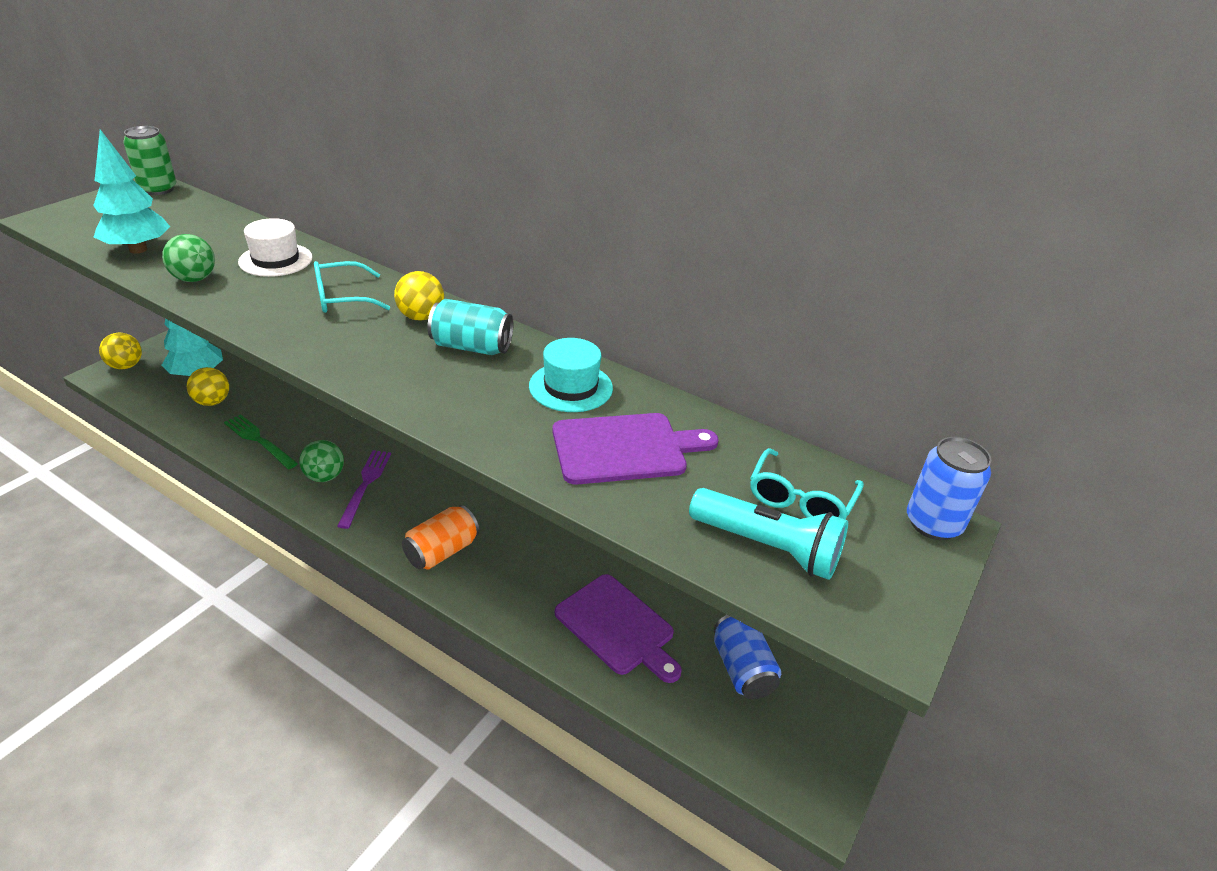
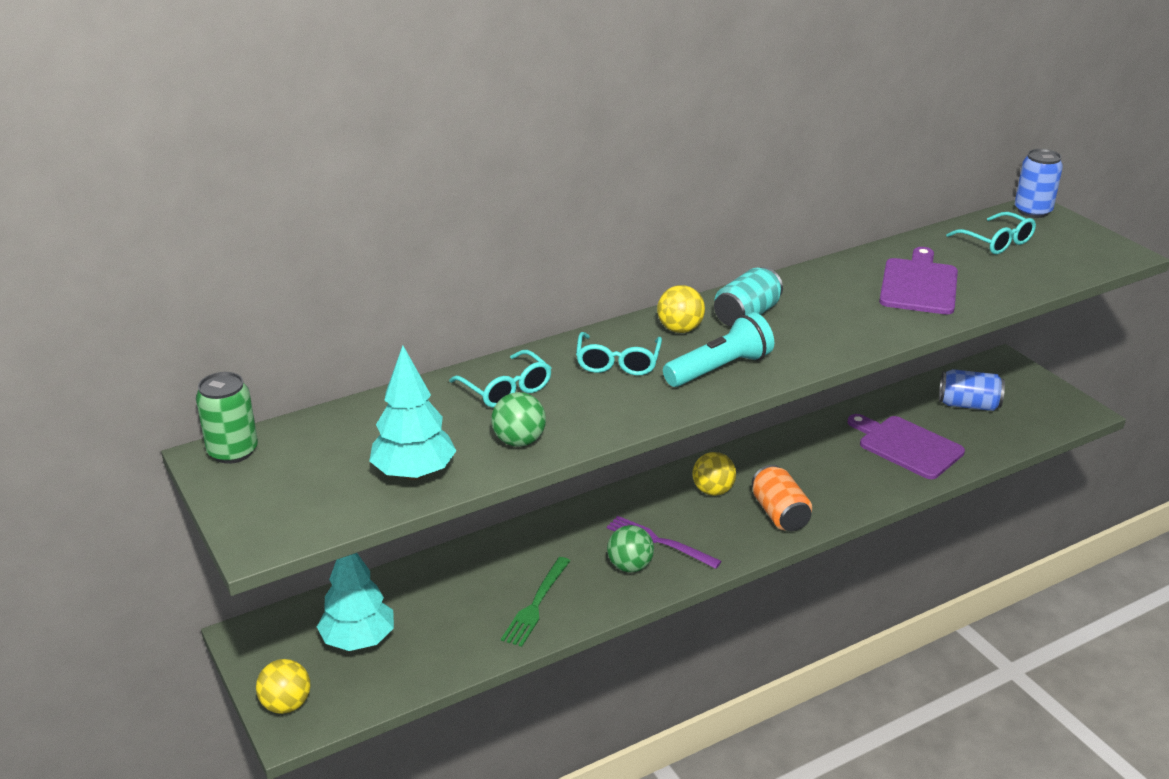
camera: 60 degrees left, 5 degrees down
(212, 402) = (431, 633): yellow ball -> yellow ball (713, 491)
(259, 440) = (536, 604): green fork -> green fork turned 45 degrees counterclockwise
(275, 260) = (506, 389): white hat -> turquoise glasses
(570, 387) = (830, 287): turquoise hat -> none
(617, 627) = (907, 446): purple cutting board -> purple cutting board turned 120 degrees counterclockwise
(768, 547) = (1039, 265): turquoise flashlight -> turquoise flashlight (719, 368)

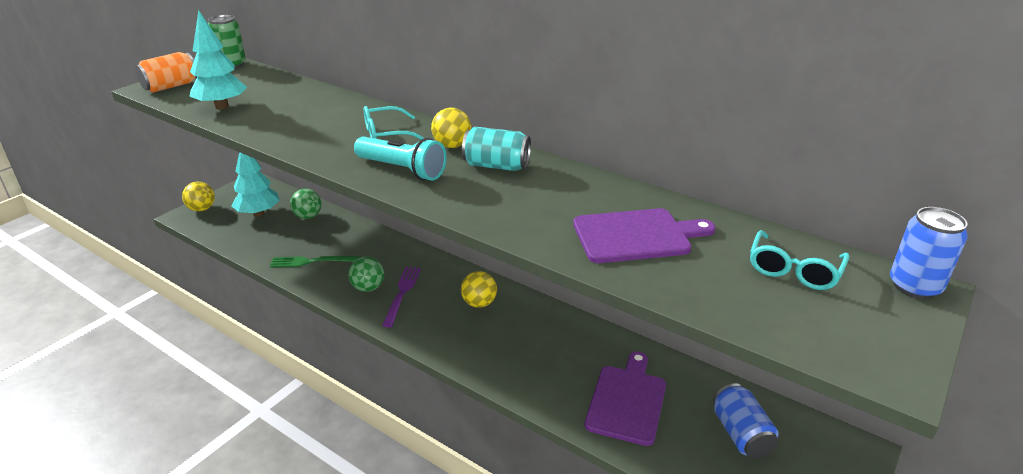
camera: 65 degrees right, 0 degrees up
(506, 389) = (330, 110): turquoise glasses -> none
(519, 441) = (268, 125): green ball -> green ball (308, 216)
(779, 514) = (470, 343): orange can -> orange can (171, 86)

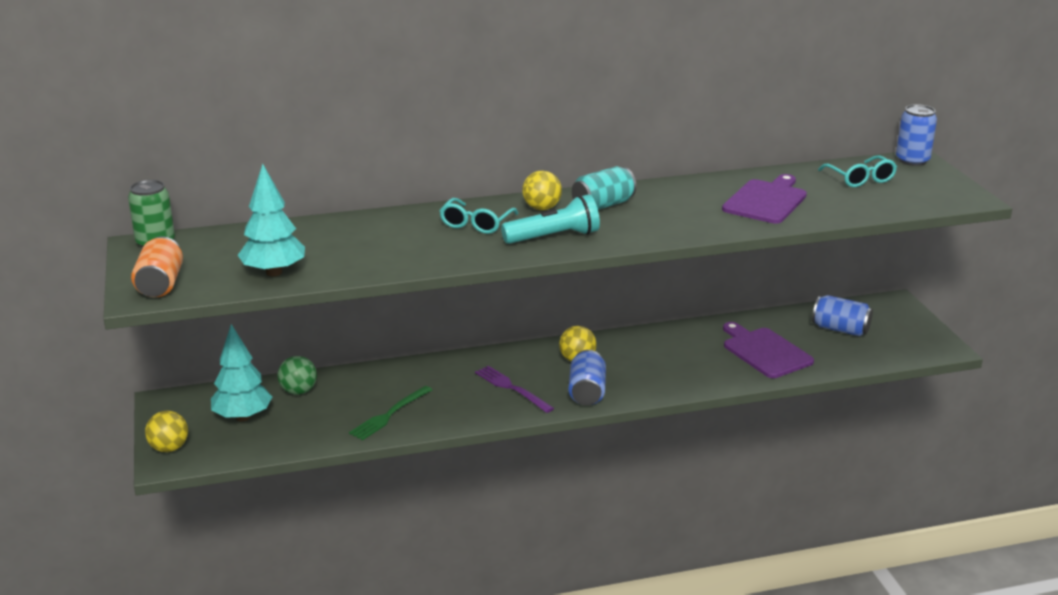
camera: 50 degrees left, 5 degrees down
(368, 288) = (478, 401): green ball -> none
(436, 331) = (587, 392): none -> blue can

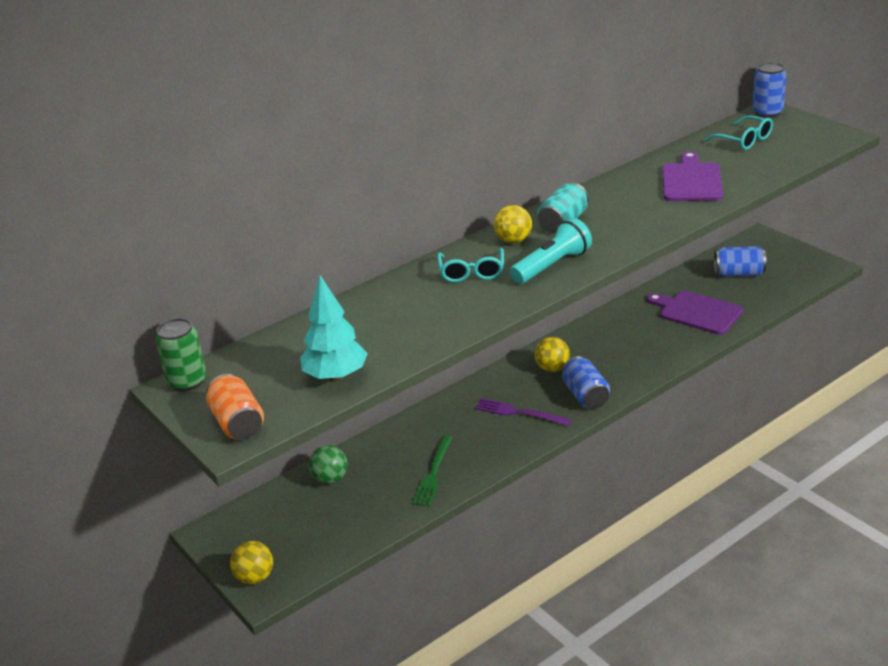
camera: 20 degrees left, 5 degrees up
(243, 417) = (299, 522): turquoise tree -> none

